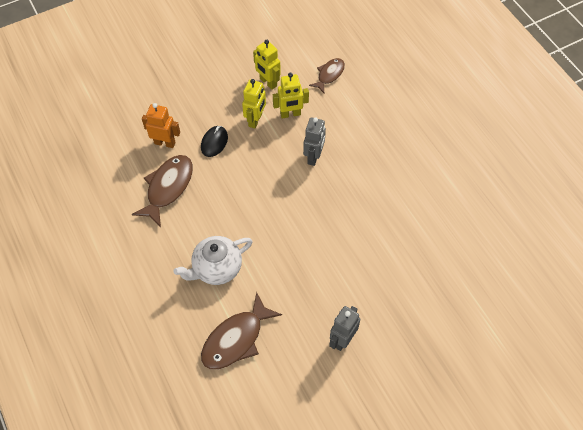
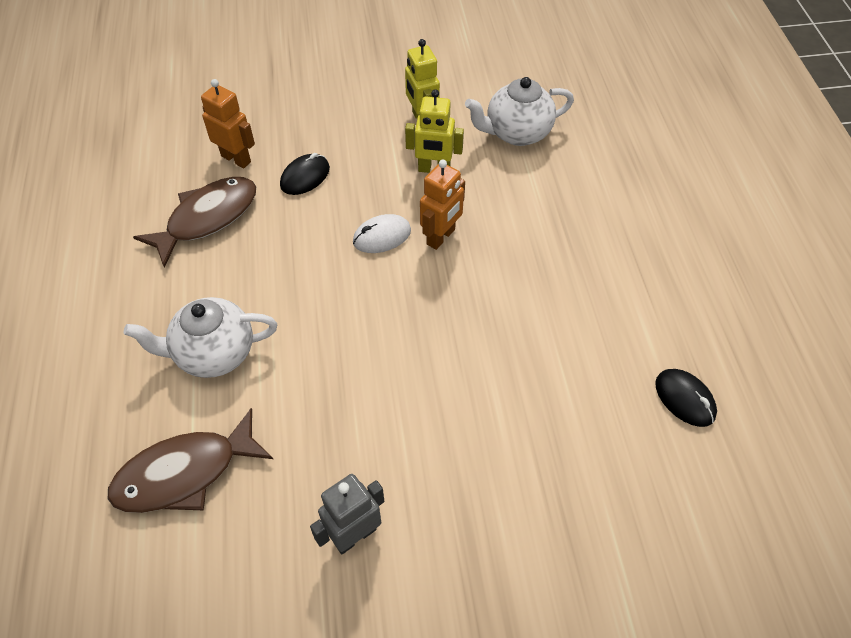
camera: 20 degrees right, 5 degrees down
(255, 120) = (379, 164): yellow robot -> none
(279, 167) = (382, 236): none -> white mouse
(314, 157) = (441, 237): grey robot -> orange robot
(329, 75) = (517, 133): brown fish -> white teapot
(481, 210) = (684, 399): none -> black mouse

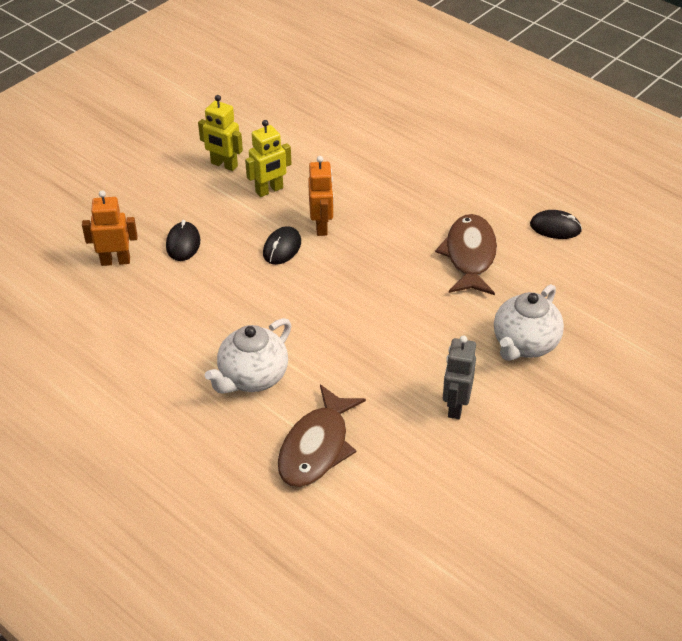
camera: 40 degrees left, 10 degrees down
(207, 218) = (143, 308): brown fish -> brown fish (469, 255)
(382, 236) = (282, 248): white mouse -> black mouse
(517, 133) = (299, 139): white teapot -> white teapot (524, 344)

